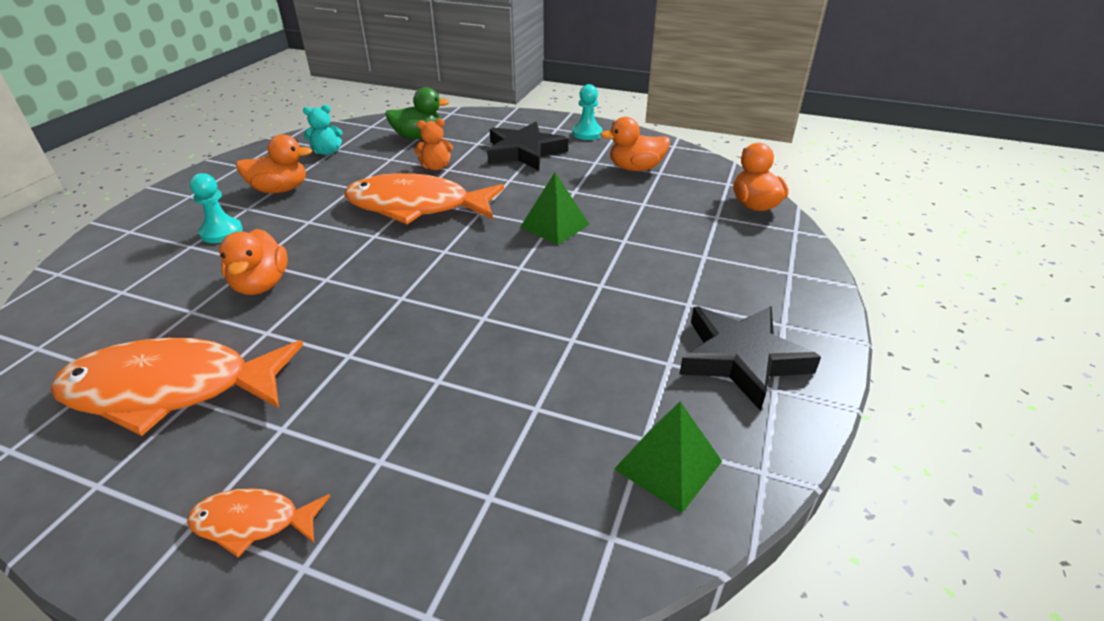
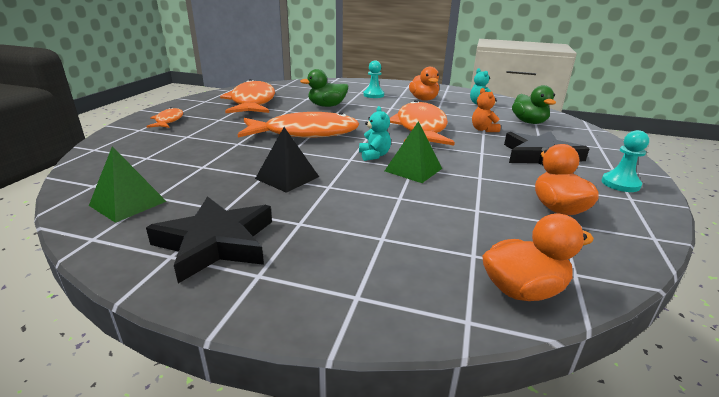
camera: 85 degrees right, 10 degrees down
(261, 285) = (327, 106): orange duck -> green duck
(409, 306) = (305, 133): none -> orange fish
(510, 248) = (374, 155): none -> turquoise teddy bear
(577, 317) = (287, 177): none -> black pyramid

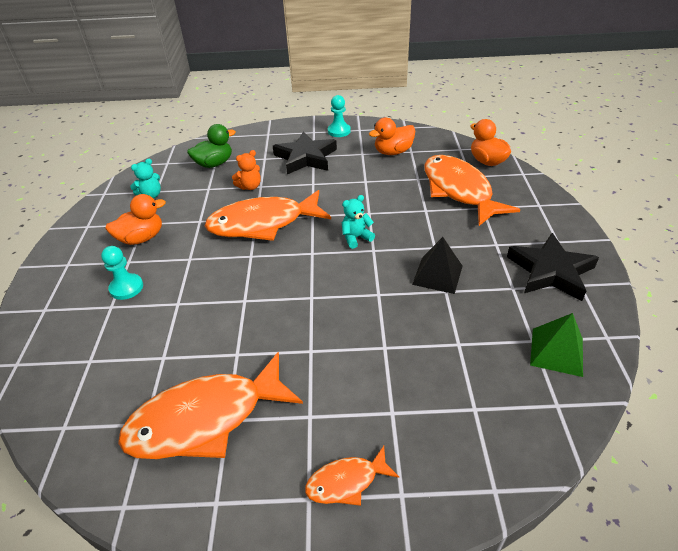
camera: 105 degrees left, 15 degrees up
(305, 133) = (322, 302): orange fish -> orange fish (459, 190)
(327, 106) = (199, 320): green duck -> none
(413, 169) = (372, 212): green pyramid -> none

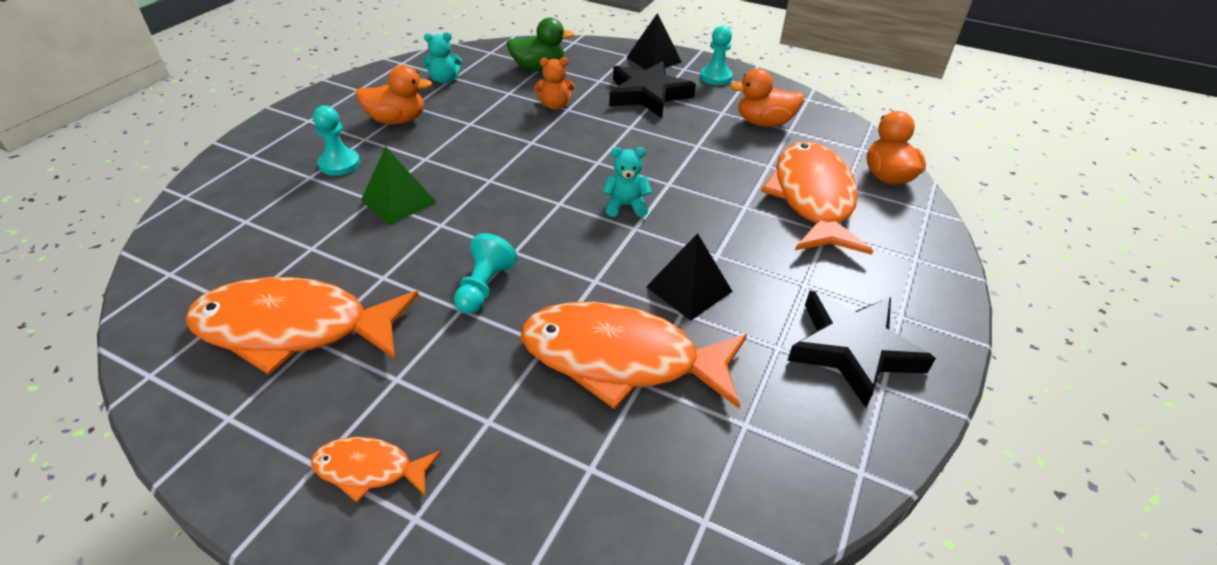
camera: 25 degrees right, 0 degrees up
(263, 223) = (533, 150): orange fish -> orange fish (620, 359)
(289, 132) = (653, 60): none -> black pyramid
(313, 329) = (484, 287): none -> turquoise pawn
(556, 351) = (766, 454): green pyramid -> green pyramid (398, 201)

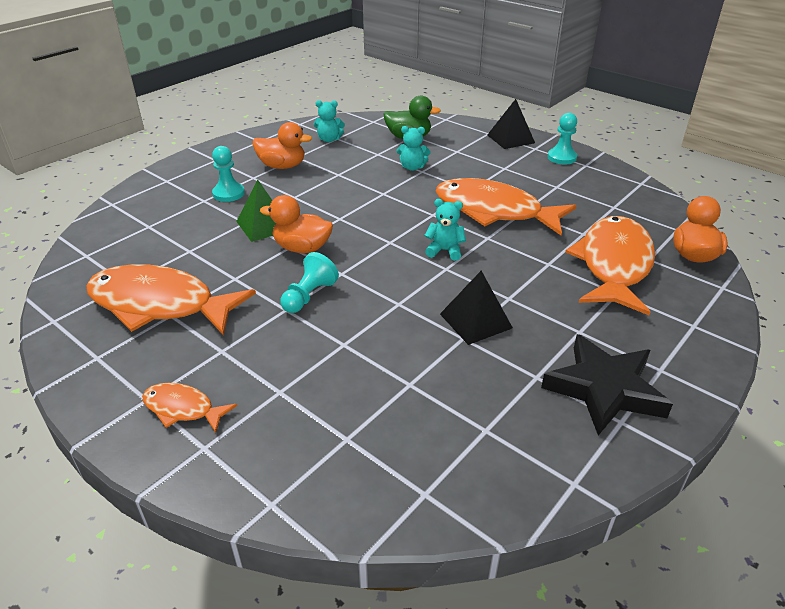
camera: 15 degrees right, 5 degrees down
(555, 106) = (412, 167): orange teddy bear -> turquoise teddy bear
(620, 359) = (399, 364): orange fish -> orange fish (494, 211)
(648, 94) = (495, 166): black star -> none
(764, 123) = (592, 199): orange duck -> orange duck (302, 248)

